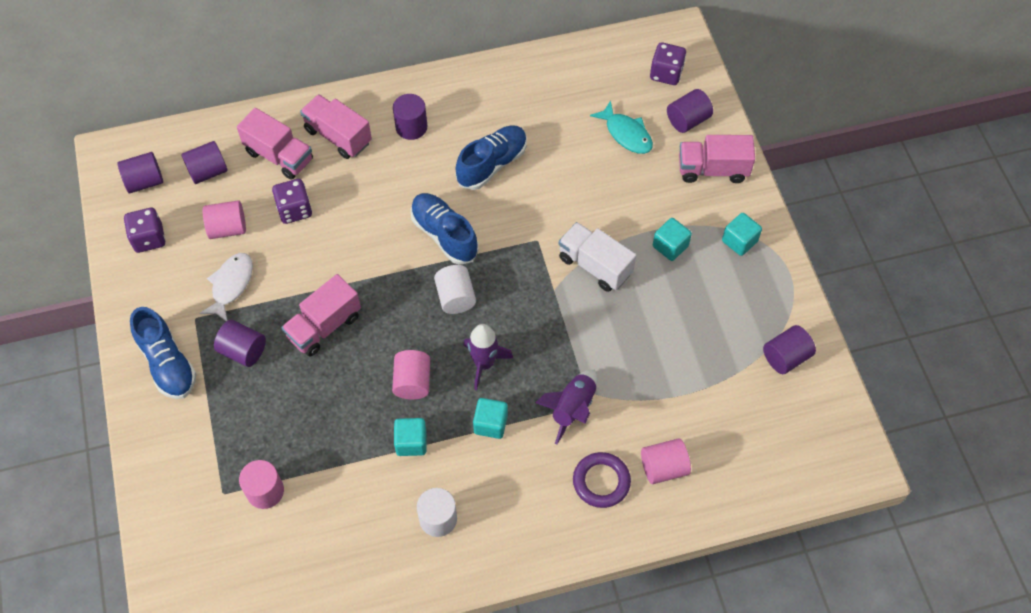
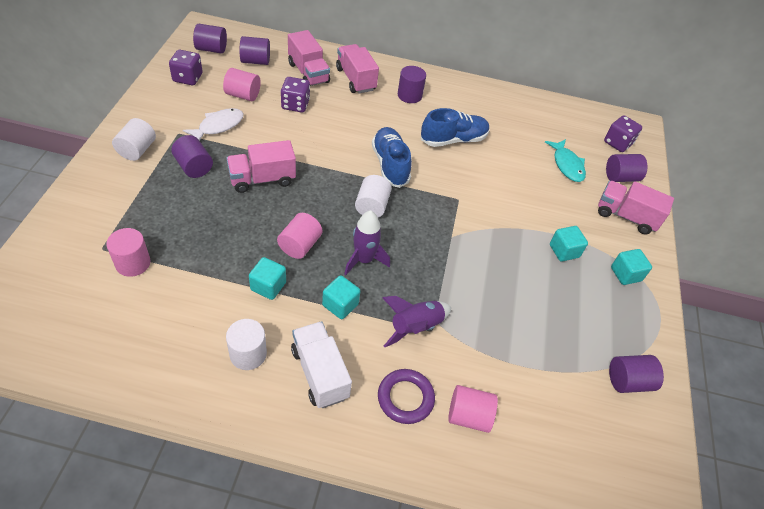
camera: 20 degrees right, 10 degrees down
(167, 363) = (137, 150): blue shoe -> white cylinder
(595, 266) = (494, 236): white truck -> white truck (319, 373)

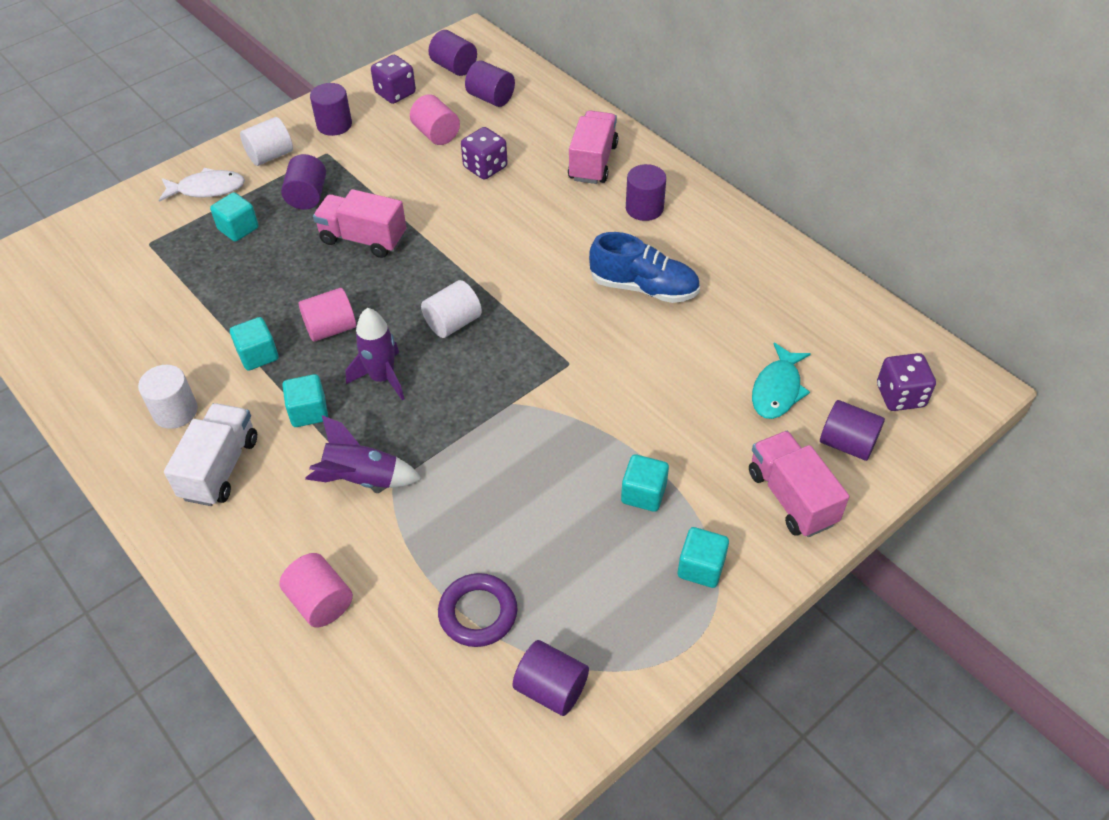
camera: 45 degrees right, 0 degrees up
(133, 263) = (161, 270): pink cylinder -> none
(164, 113) = (334, 125): none -> purple cylinder
(164, 209) = (238, 229): none -> turquoise cube
(218, 126) = (375, 160): white fish -> white fish (207, 189)
(308, 73) = (540, 134): pink truck -> none
(390, 165) = (526, 284): blue shoe -> none
(405, 398) = (276, 543): purple ring -> purple ring (478, 613)

